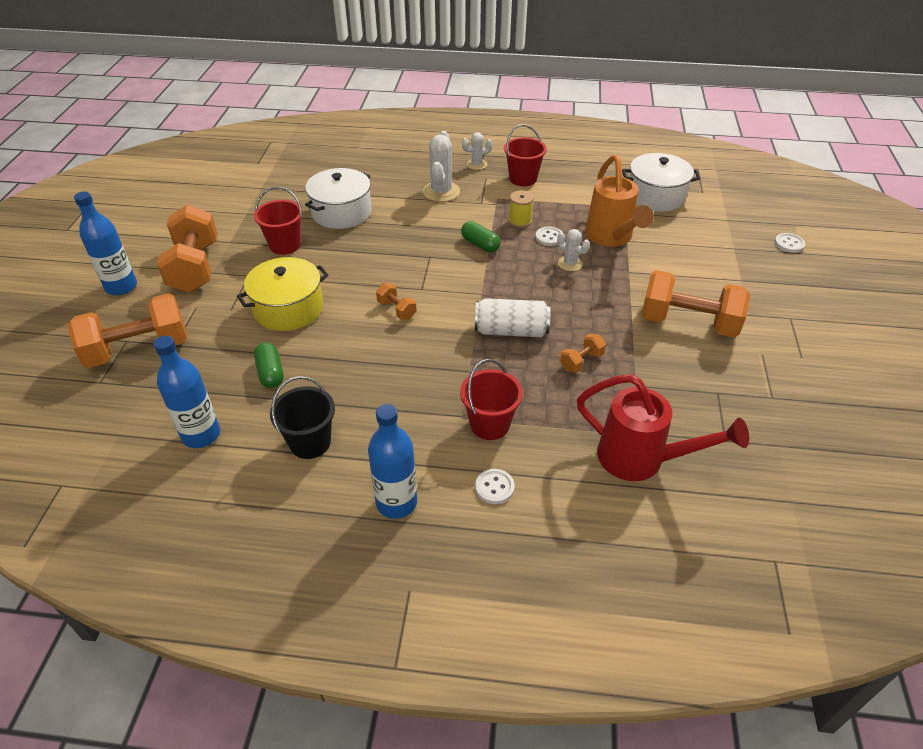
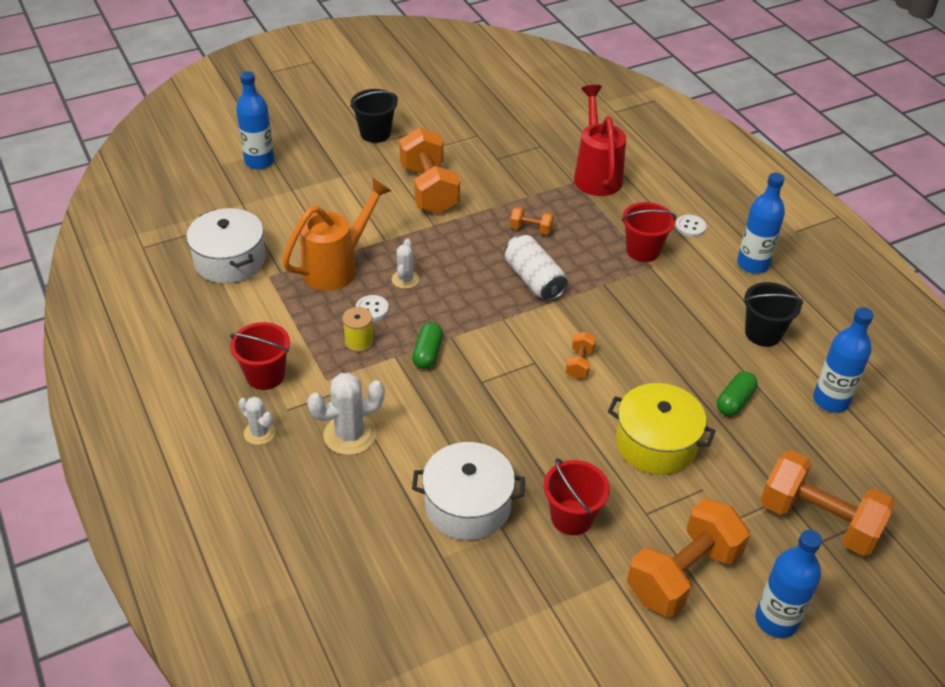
camera: 125 degrees left, 0 degrees up
(789, 244) = (259, 161): white button -> blue bottle
(809, 325) = (375, 133): none -> black bucket

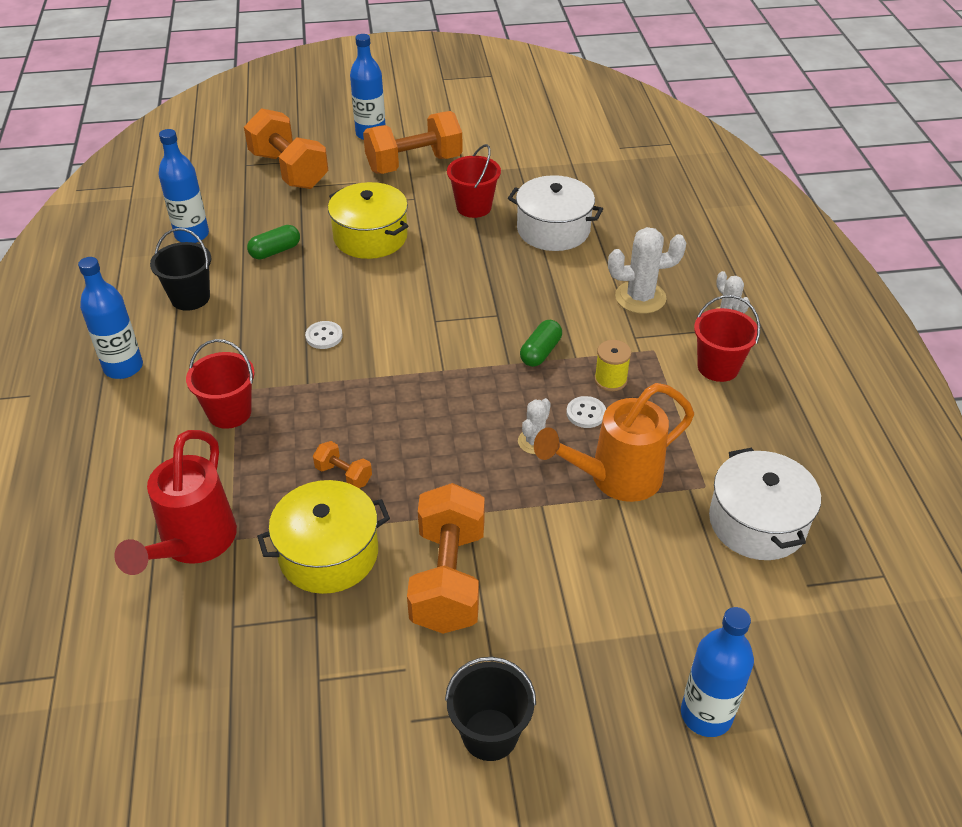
camera: 160 degrees left, 0 degrees up
(510, 186) = (328, 553): none -> yellow pot
(534, 280) = (382, 406): white can -> none
(579, 364) = (392, 310): orange dumbbell -> none
(690, 227) = (145, 430): white button -> white button (324, 336)

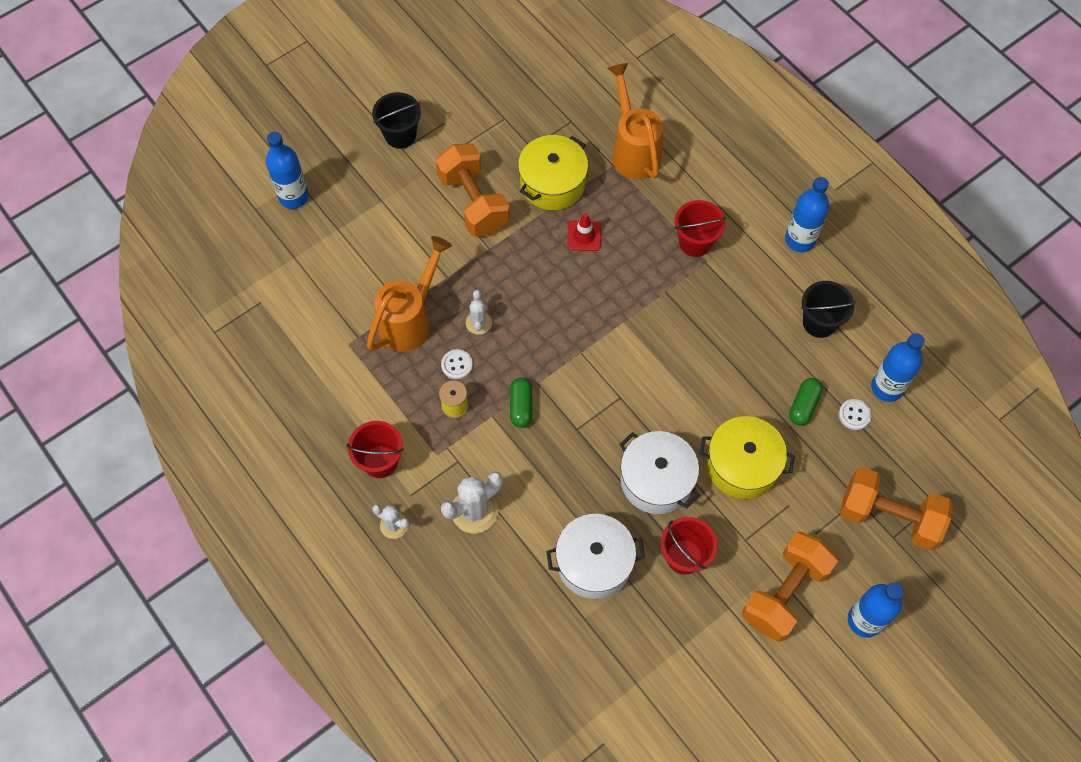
camera: 150 degrees right, 20 degrees up
(192, 545) = (633, 150): red watering can -> orange watering can
(324, 336) = (689, 338): white button -> white button (854, 415)
(343, 475) = (584, 236): orange dumbbell -> red traffic cone
(757, 522) = (305, 332): white pot -> white pot (656, 480)

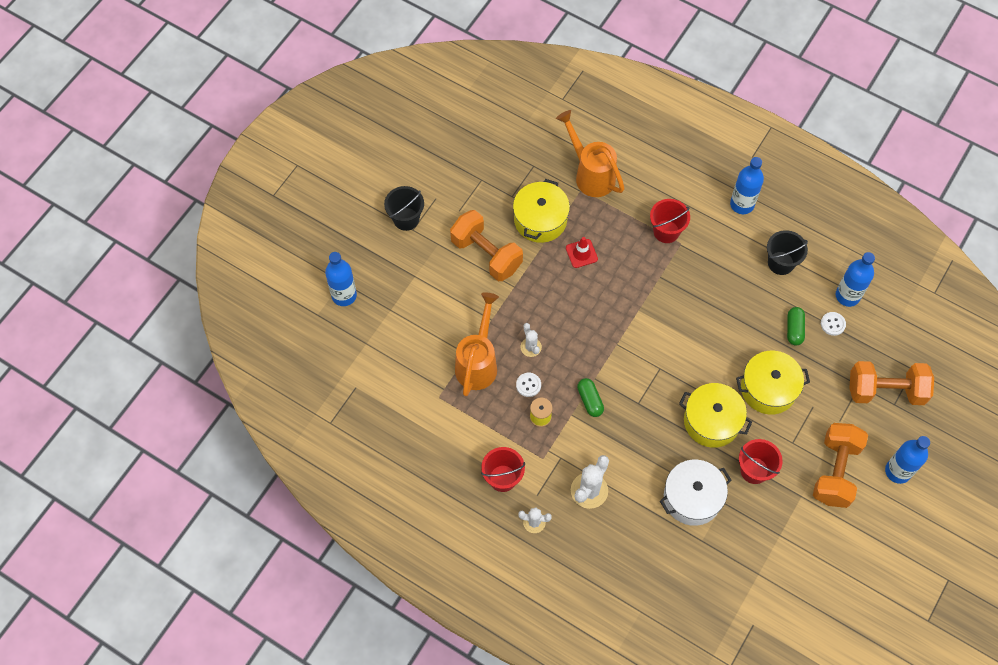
camera: 20 degrees left, 0 degrees up
(656, 480) = (711, 421): white pot -> yellow pot

